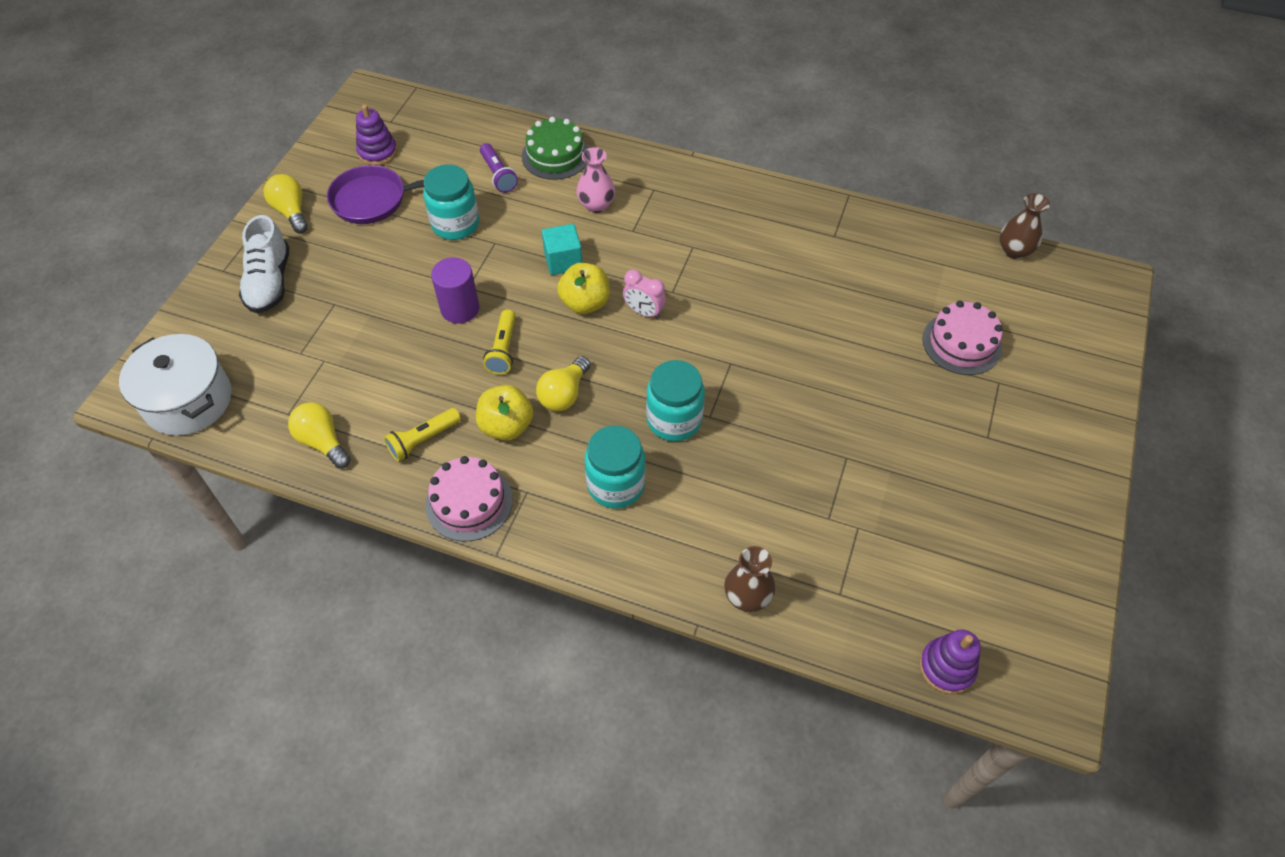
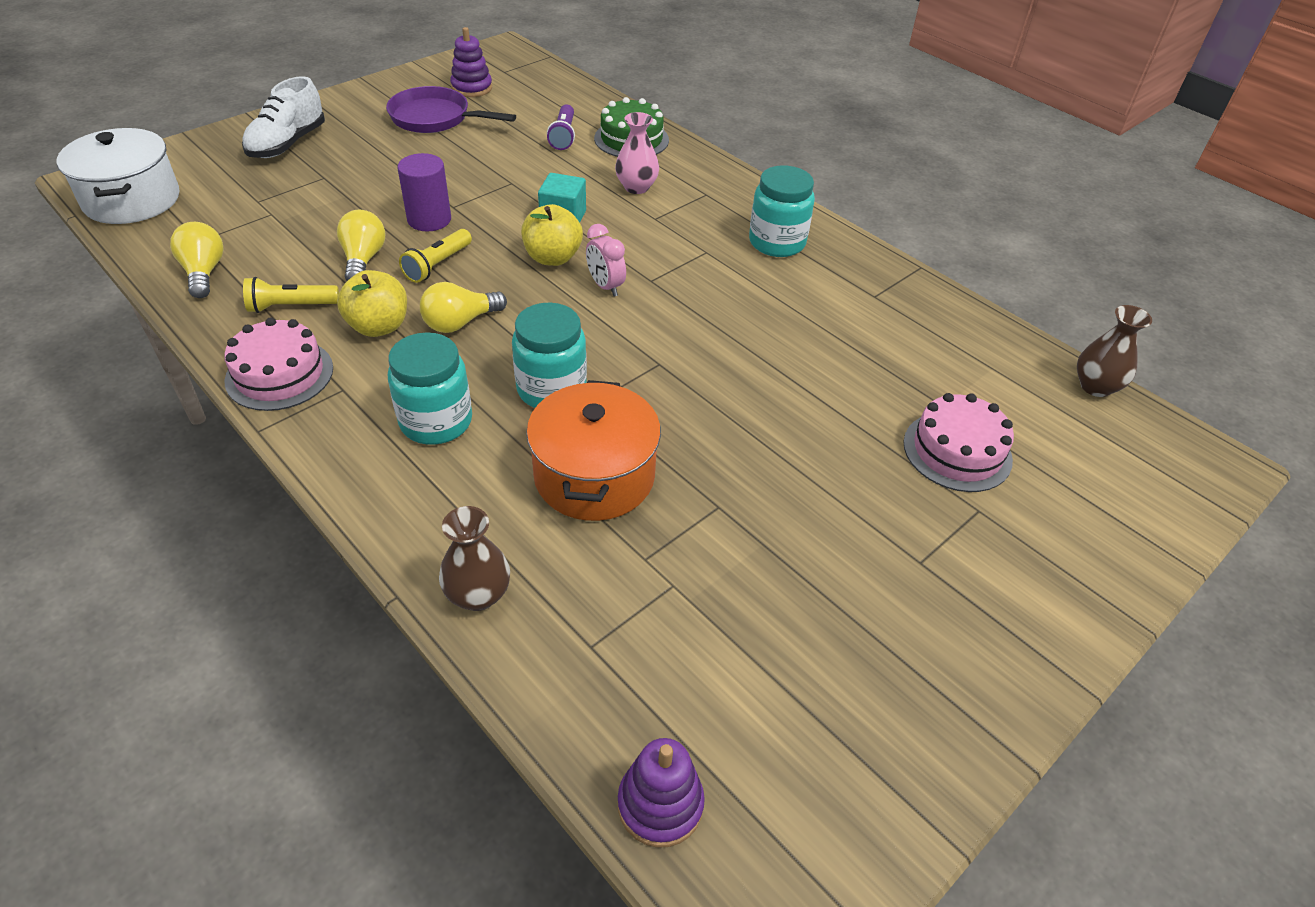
camera: 25 degrees right, 10 degrees down
(291, 212) = (357, 104): yellow light bulb -> yellow light bulb (363, 259)
(455, 224) = (488, 158): turquoise jar -> turquoise jar (777, 242)
(754, 474) = (594, 476): none -> orange pot

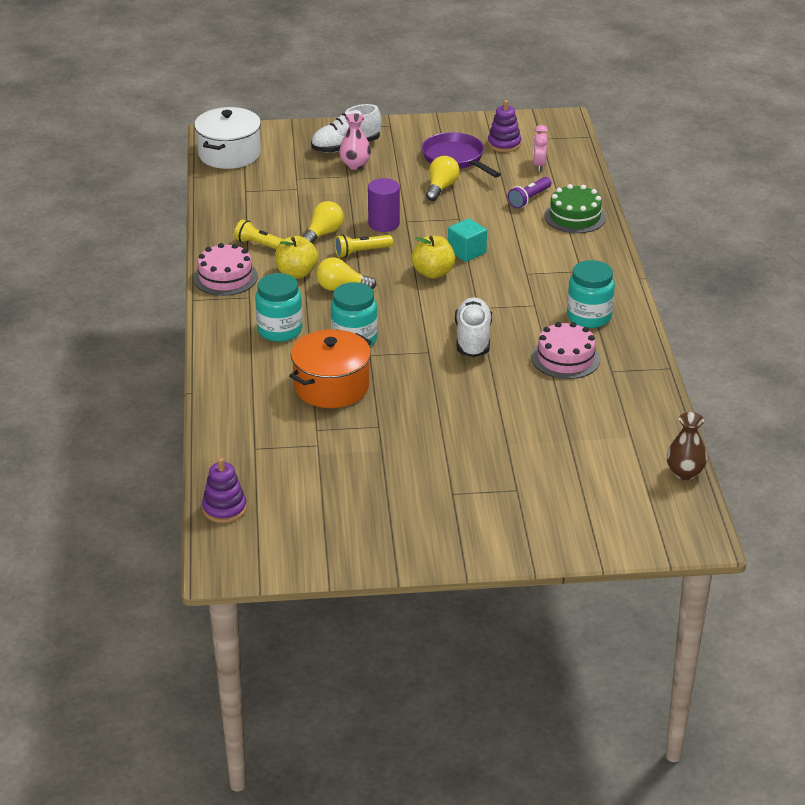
camera: 40 degrees right, 10 degrees down
(204, 272) = (233, 210): yellow light bulb -> yellow light bulb (441, 188)
(478, 595) = (226, 408): brown vase -> none
(605, 286) = (446, 300): pink clock -> pink clock (539, 165)
(636, 187) = (538, 250): pink vase -> pink vase (355, 165)
(690, 323) = (473, 339): none -> white shoe
(957, 451) = (544, 462): pink cake -> pink cake (565, 358)

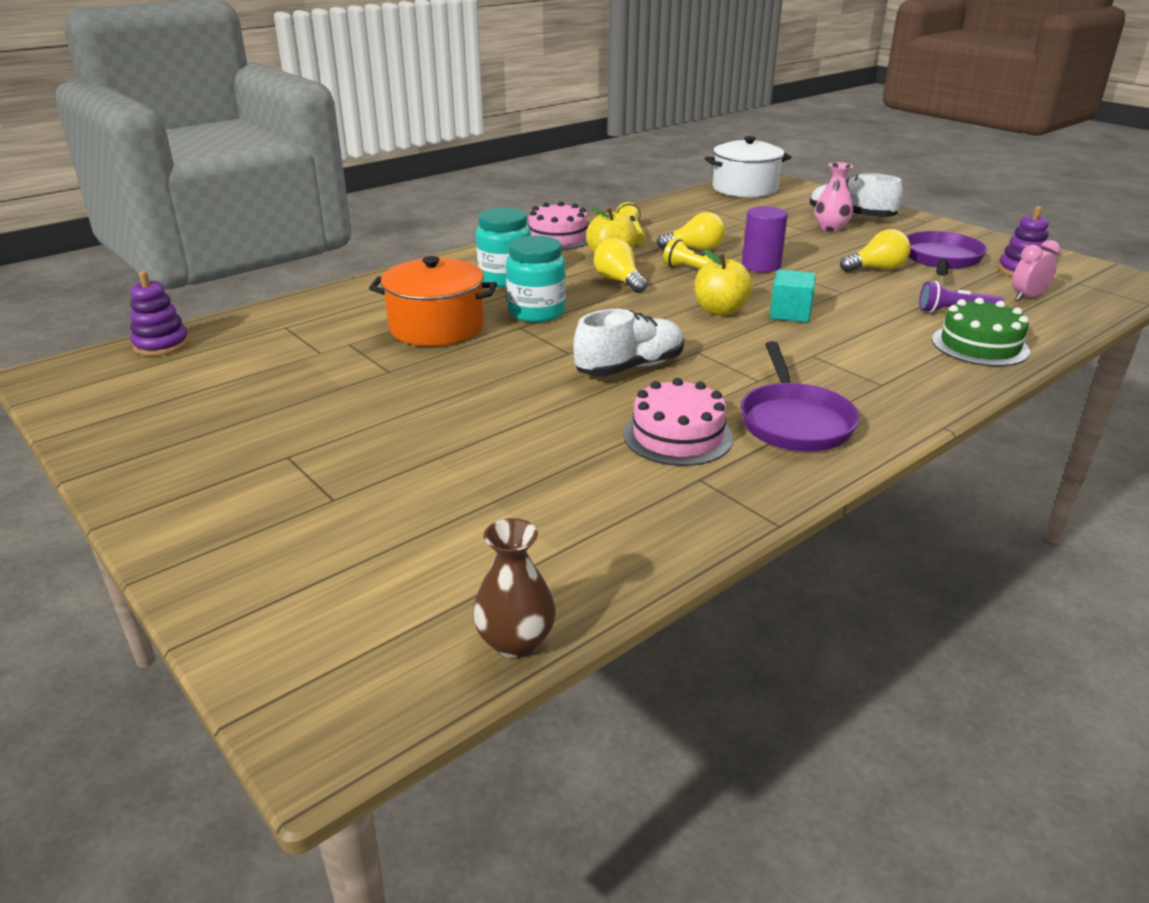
camera: 55 degrees right, 5 degrees down
(589, 317) = (794, 421): turquoise jar -> purple pan

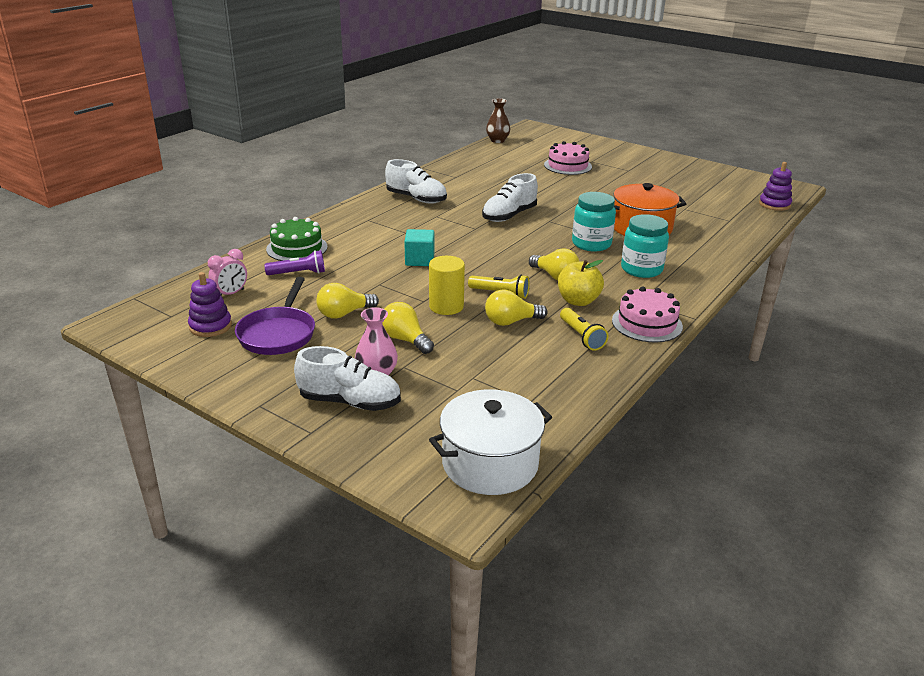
camera: 165 degrees right, 0 degrees up
(677, 436) = (470, 189): pink cake -> pink cake (568, 166)
(720, 310) = (469, 258): yellow apple -> none
(761, 265) = (446, 306): purple cylinder -> yellow cylinder
(794, 421) = (416, 199): purple pan -> white shoe
(806, 245) = (405, 340): none -> yellow light bulb

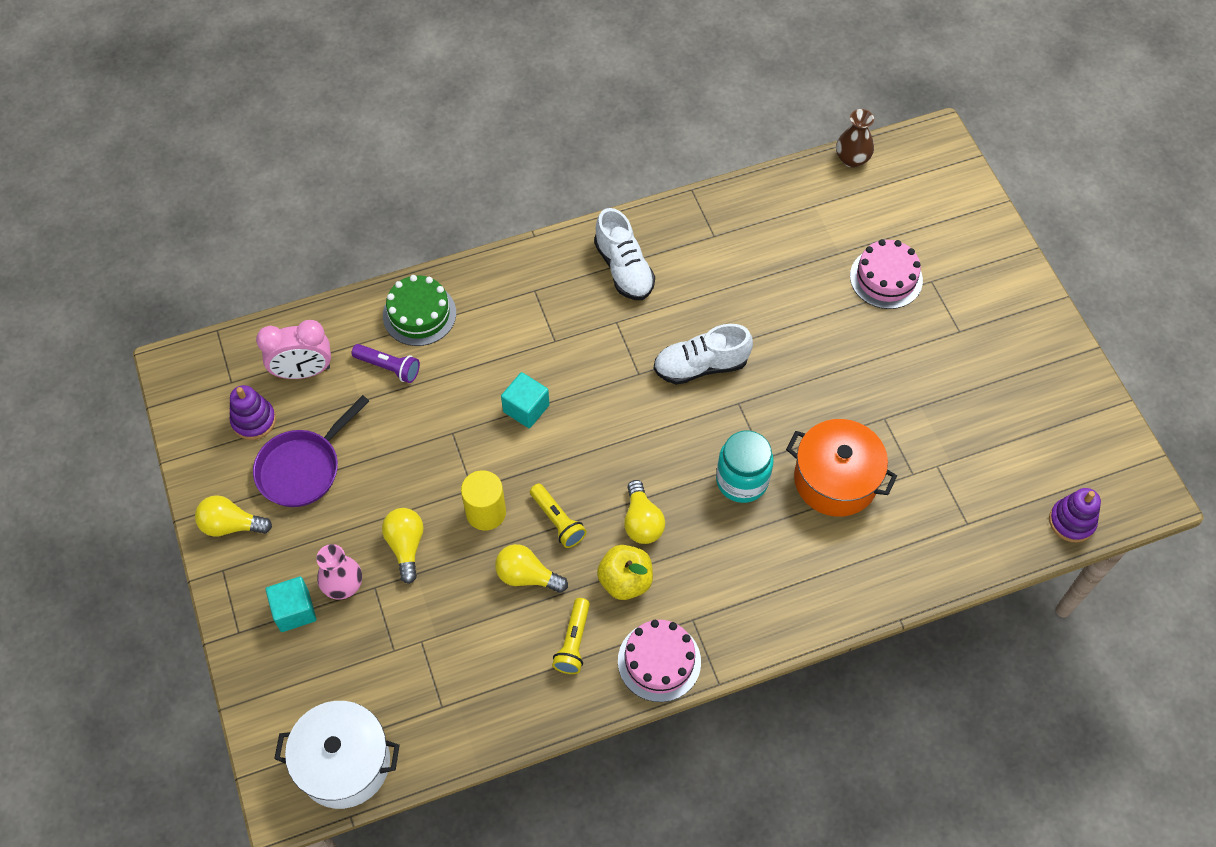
camera: 35 degrees right, 30 degrees up
(230, 294) = (303, 371): pink clock -> pink clock, size x1.56
(344, 314) = (382, 468): yellow light bulb -> yellow light bulb (231, 525)
(350, 402) = (294, 611): white shoe -> turquoise cube
(641, 269) = (750, 563): turquoise jar -> none

